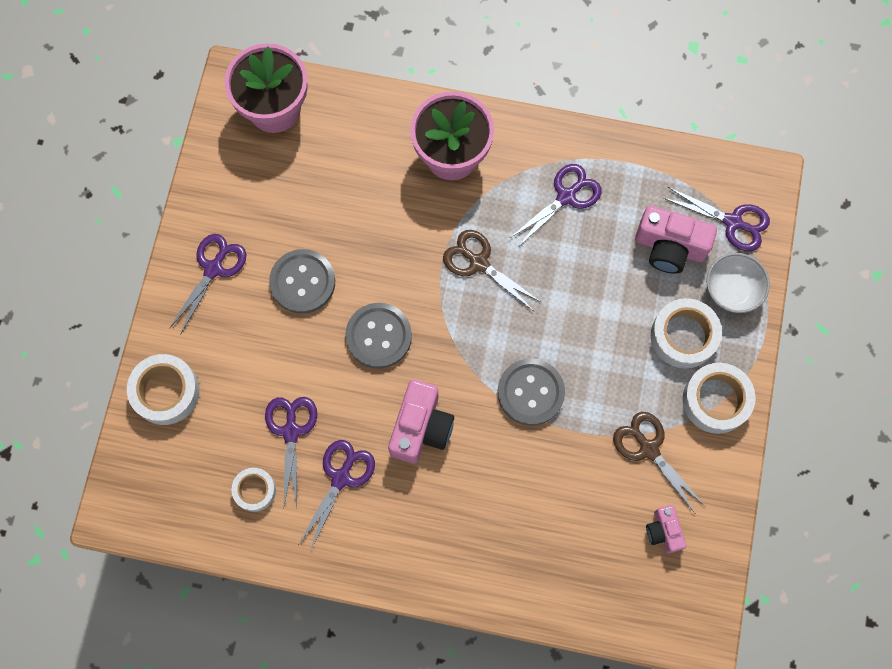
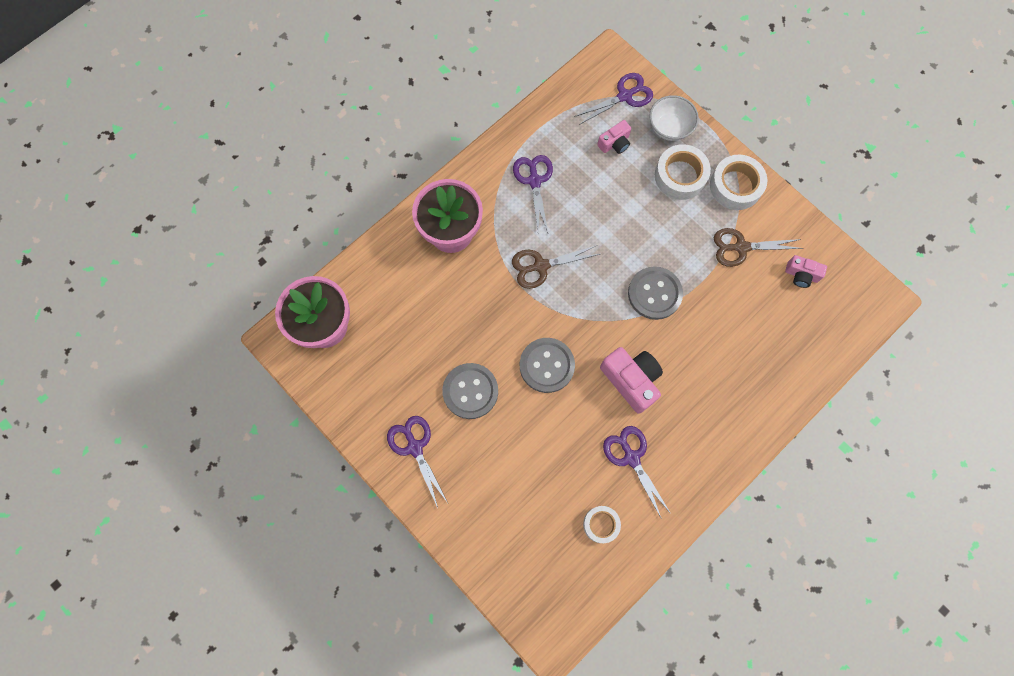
camera: 55 degrees left, 0 degrees up
(166, 392) = (484, 542): white tape -> none
(291, 431) = (575, 470): purple scissors -> none
(669, 247) = (614, 143): pink camera -> pink camera, size x0.57

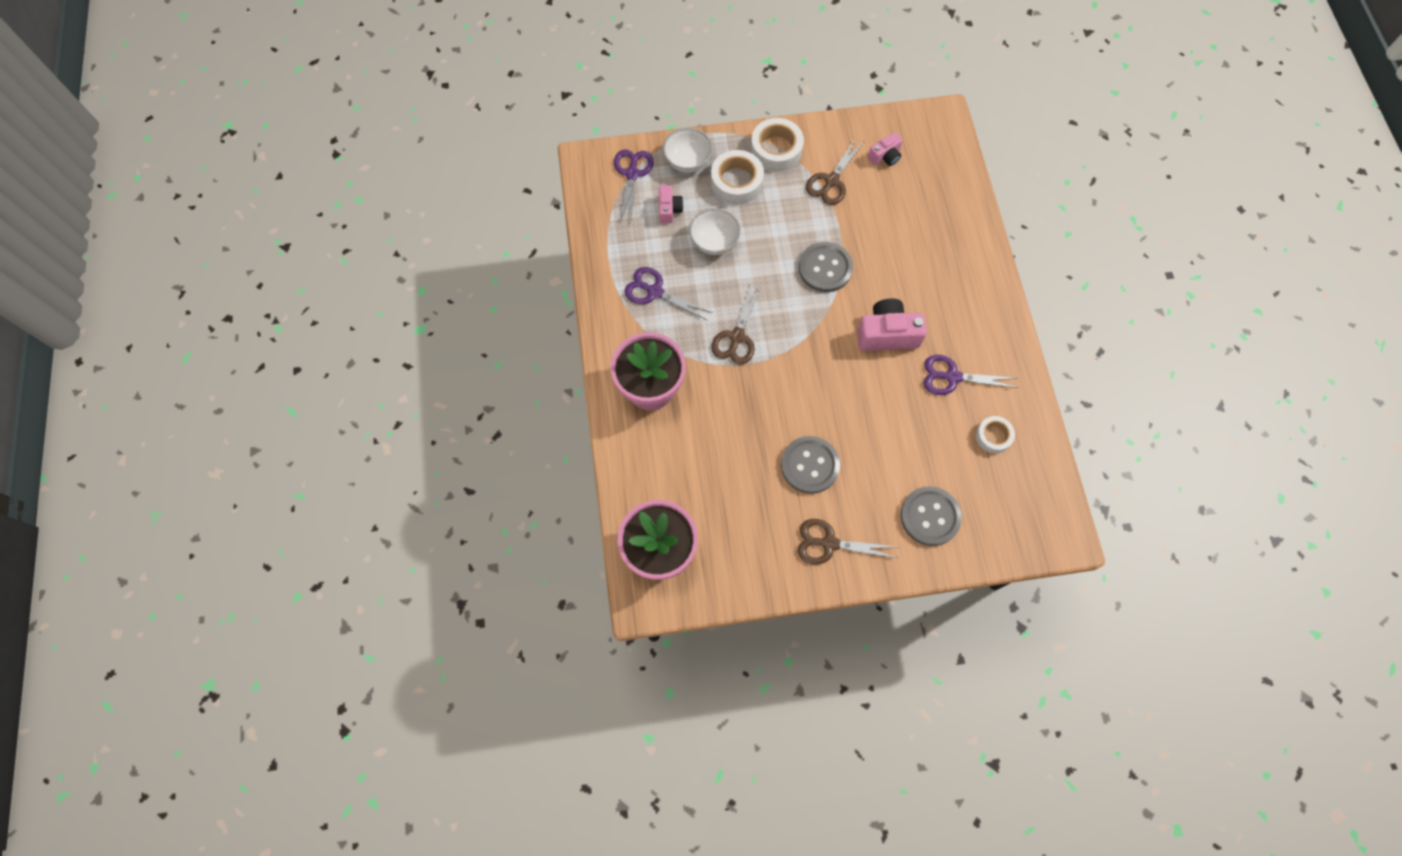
camera: 55 degrees left, 5 degrees down
(415, 447) = (829, 543): purple scissors -> brown scissors
(547, 365) = (829, 390): grey button -> grey button (930, 516)
(612, 195) = (714, 241): none -> white bowl

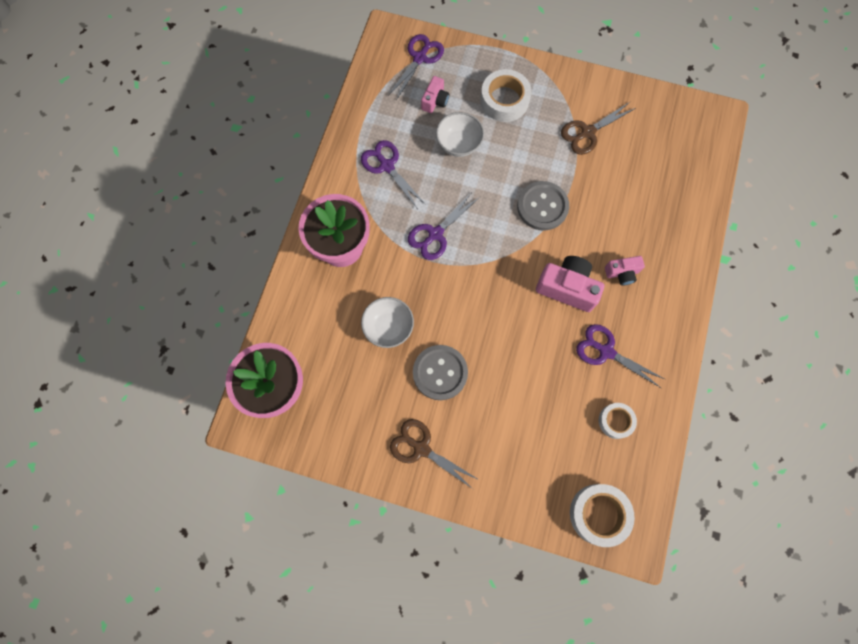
camera: 25 degrees right, 5 degrees up
(688, 161) = (472, 66): white bowl -> white bowl (388, 327)
(737, 337) = (435, 234): brown scissors -> purple scissors
(776, 150) = (553, 86): white tape -> white tape (598, 514)
(885, 156) = (647, 130): pink camera -> pink camera (622, 273)
(930, 516) = (521, 466): grey button -> none

